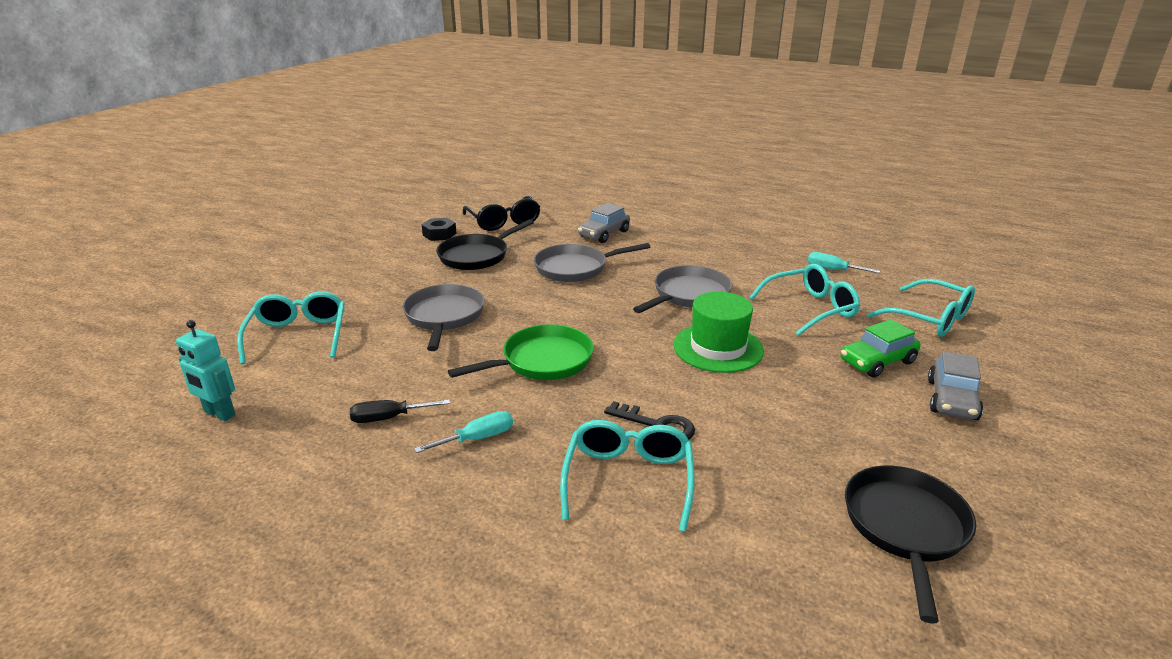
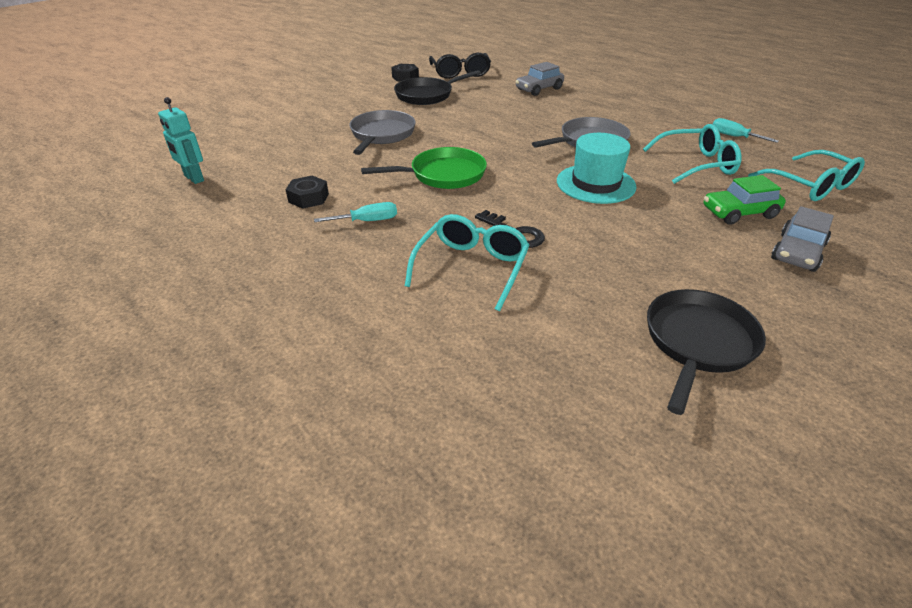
camera: 15 degrees right, 10 degrees up
(298, 335) = (270, 135): turquoise glasses -> none
(388, 418) = (308, 198): black screwdriver -> black nut
(575, 268) = (502, 112): grey pan -> none
(718, 348) = (595, 184): green hat -> turquoise hat

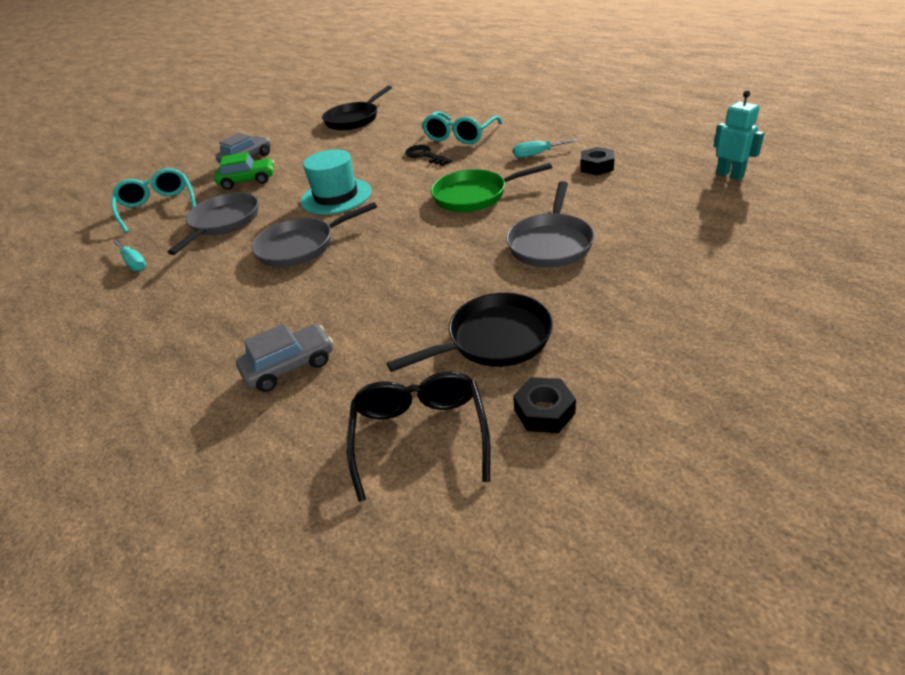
camera: 170 degrees left, 0 degrees up
(696, 164) = (223, 223): turquoise glasses -> grey pan

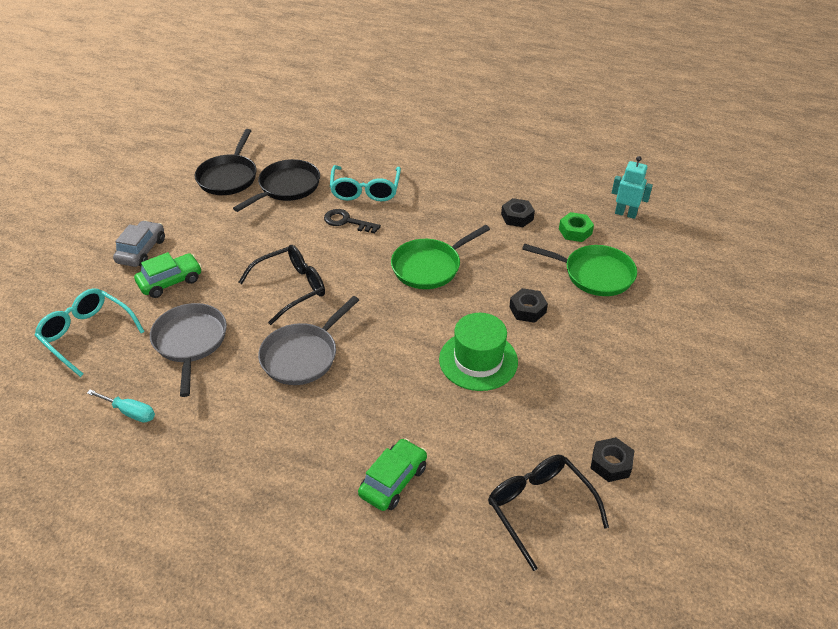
camera: 30 degrees left, 5 degrees up
(289, 366) = (393, 481): grey car -> green car
(336, 196) = (291, 288): turquoise hat -> black glasses
(462, 278) = (478, 360): none -> green hat
(493, 339) = (539, 413): black pan -> black pan (286, 187)
(537, 154) = (456, 207): turquoise screwdriver -> none
(550, 243) = (527, 309): grey pan -> black nut
(653, 223) = (594, 274): none -> green pan
(656, 184) = (575, 231): none -> green nut

